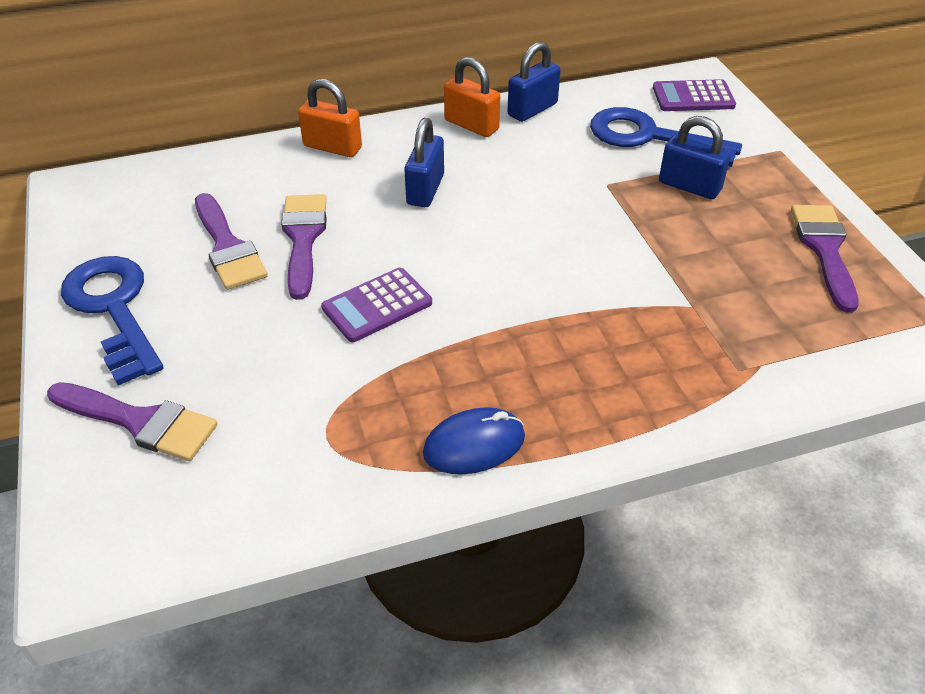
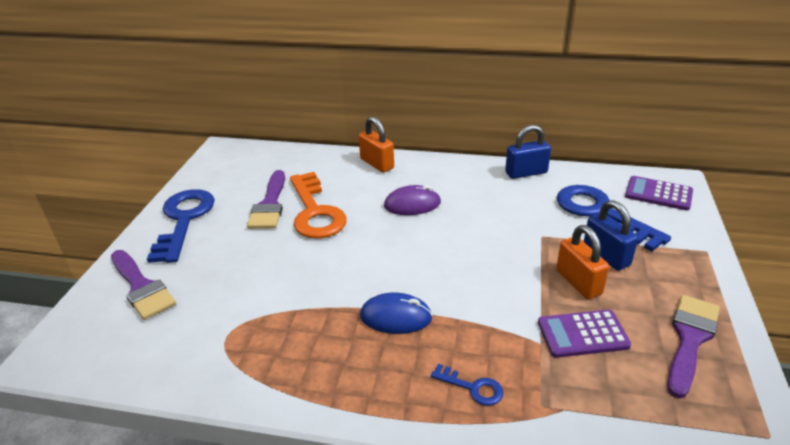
camera: 30 degrees right, 10 degrees down
(303, 238) = (315, 212): purple brush -> orange key
(377, 305) = (323, 266): purple calculator -> purple calculator (582, 334)
(425, 190) = (412, 204): blue padlock -> purple mouse
(471, 125) = (475, 172): orange padlock -> orange padlock (578, 282)
(474, 445) = (307, 379): blue mouse -> blue mouse (396, 317)
(660, 379) = (472, 387): none -> blue key

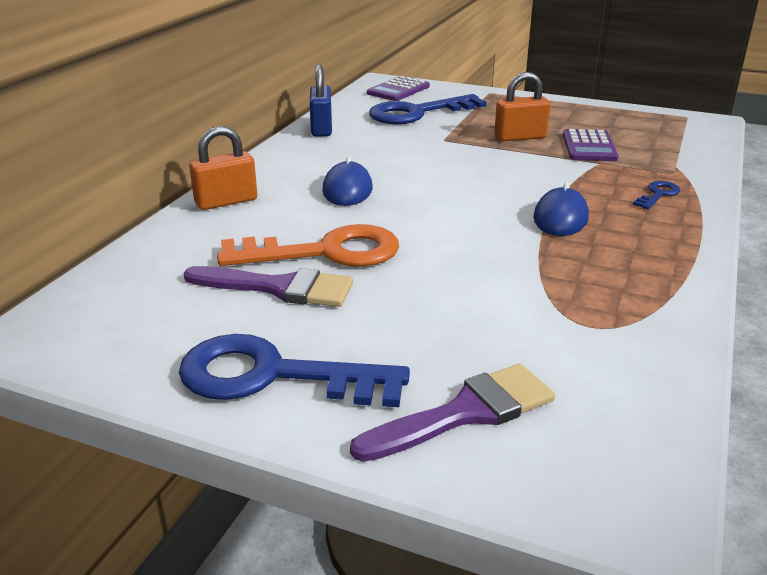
camera: 80 degrees left, 5 degrees down
(412, 204) = (347, 190): purple mouse -> blue mouse
(606, 256) = (484, 122): blue padlock -> none
(690, 339) = (595, 117): purple brush -> none

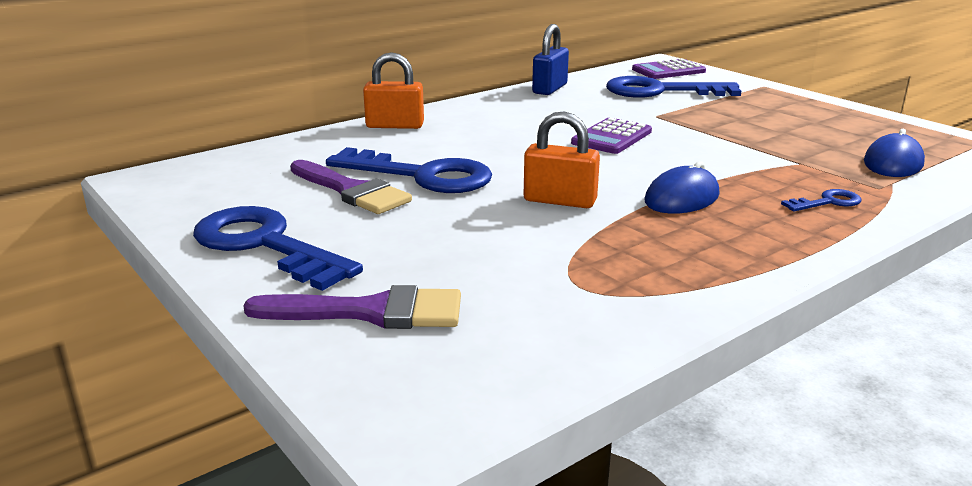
camera: 30 degrees right, 5 degrees down
(325, 252) = (422, 176): orange key -> blue key
(347, 190) = (506, 136): blue mouse -> blue mouse (893, 163)
(520, 137) = (740, 127): orange padlock -> orange padlock (560, 201)
(589, 147) = (809, 148): purple calculator -> purple calculator (611, 137)

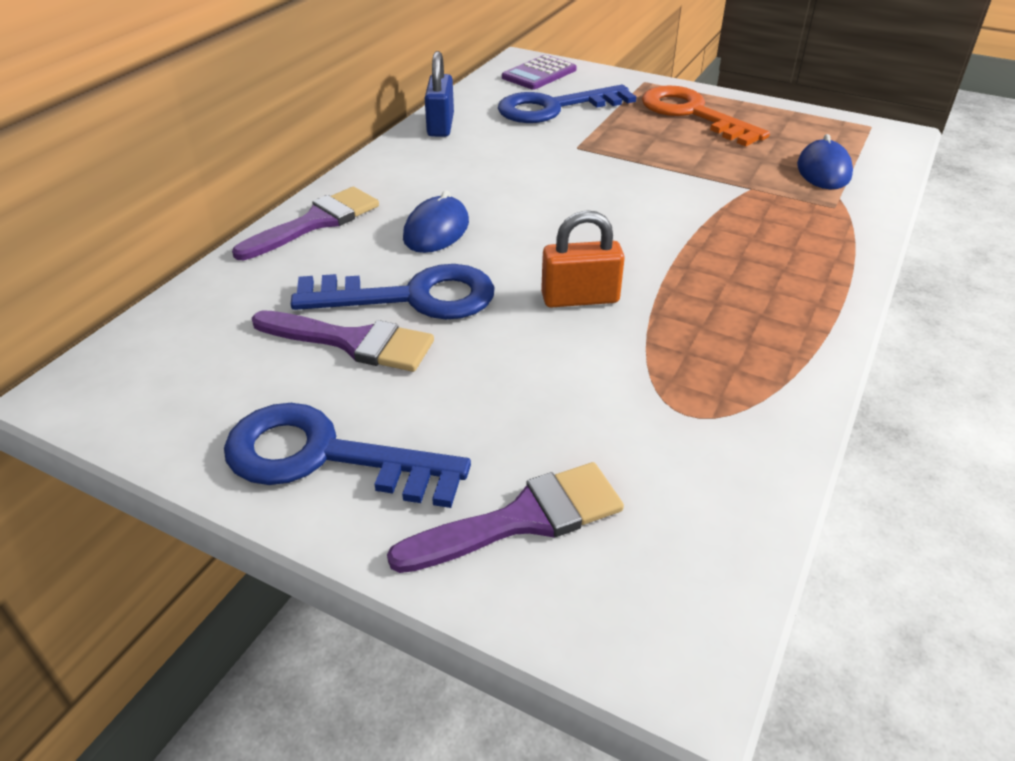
camera: 25 degrees left, 15 degrees up
(395, 126) = (316, 222): orange padlock -> purple brush
(611, 137) = (559, 190): purple calculator -> none
(682, 198) = (687, 264): blue mouse -> blue mouse (436, 230)
(791, 110) = (692, 114): none -> orange key
(827, 202) = (809, 237): blue key -> none

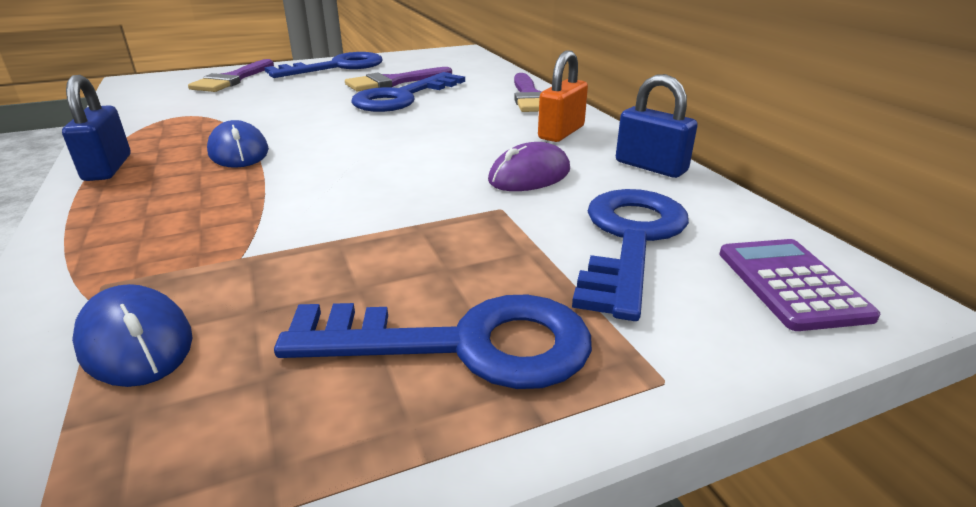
camera: 130 degrees right, 10 degrees down
(436, 230) = (459, 118): blue mouse -> blue mouse (238, 152)
(517, 155) = (529, 175): none -> purple mouse
(580, 298) = (304, 127): orange padlock -> orange padlock (561, 132)
(692, 114) = (463, 344): orange key -> blue key
(808, 330) = (108, 168): none -> blue padlock

